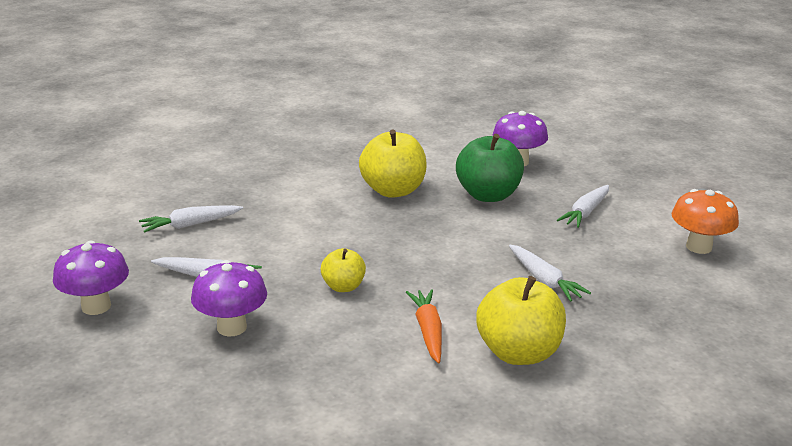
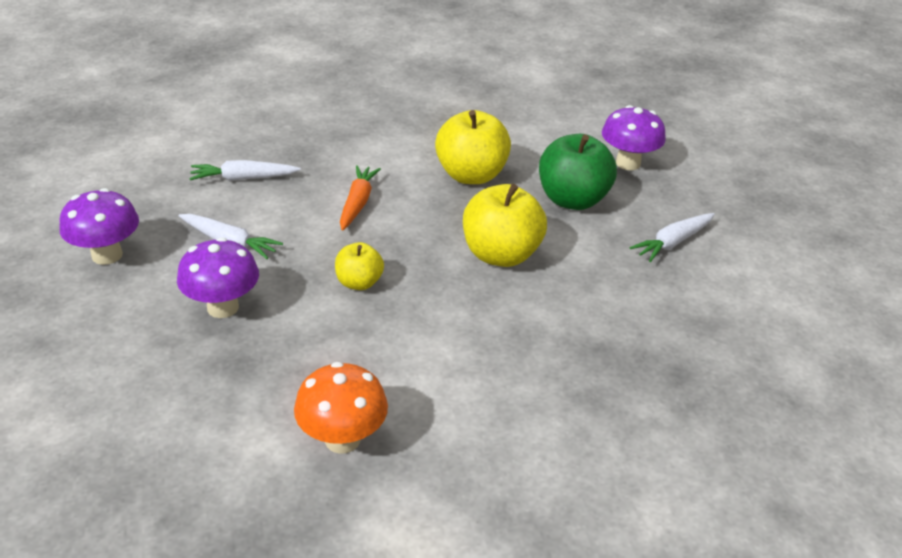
camera: 15 degrees right, 10 degrees up
(428, 331) = (420, 356): orange carrot -> orange carrot (357, 203)
(518, 353) = (504, 405): yellow apple -> yellow apple (500, 255)
(544, 280) = (581, 320): white carrot -> none
(699, 247) = (786, 313): orange mushroom -> orange mushroom (342, 439)

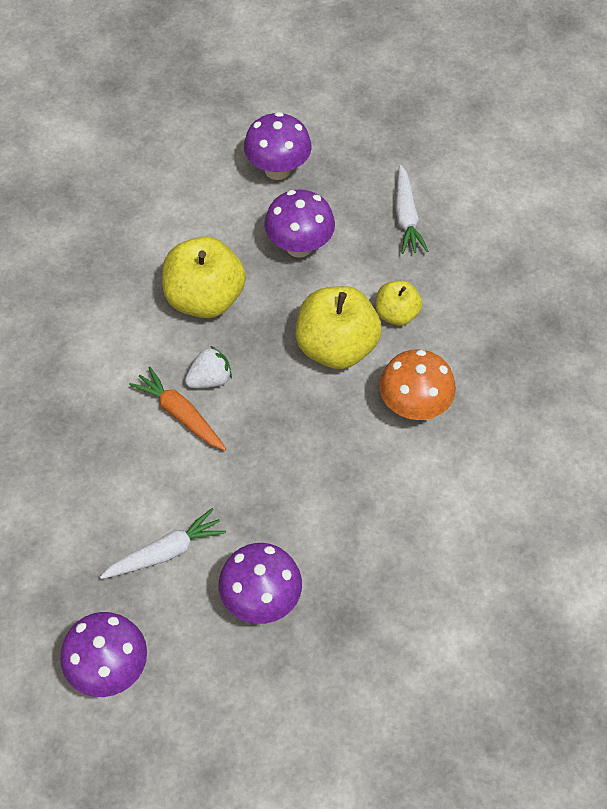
camera: 55 degrees left, 20 degrees up
(243, 178) = (62, 492): white carrot -> none
(342, 439) = (480, 584): orange mushroom -> orange mushroom (413, 406)
(359, 283) = (300, 475): yellow apple -> yellow apple (396, 314)
(402, 205) = (209, 379): none -> white strawberry
(572, 200) = (299, 246): green apple -> purple mushroom

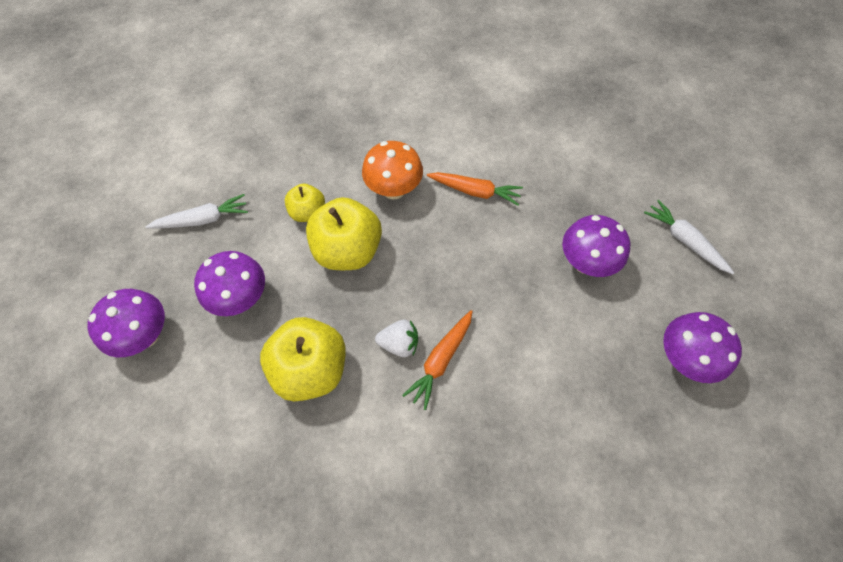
camera: 100 degrees left, 5 degrees up
(165, 552) = (571, 340): white carrot -> white carrot (684, 240)
(209, 379) = (399, 343): white strawberry -> white strawberry turned 135 degrees clockwise
(394, 498) = (475, 191): none -> orange carrot

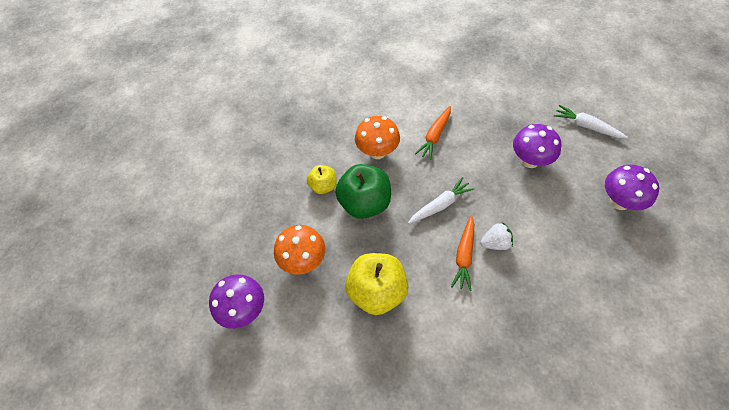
camera: 15 degrees left, 5 degrees down
(203, 219) = (247, 215): white carrot -> white carrot (440, 205)
(241, 298) = (303, 261): purple mushroom -> orange mushroom
(348, 250) = (365, 203): yellow apple -> green apple
(399, 343) = (430, 254): white strawberry -> white strawberry (495, 243)
(475, 191) = (435, 136): orange carrot -> orange carrot turned 120 degrees clockwise

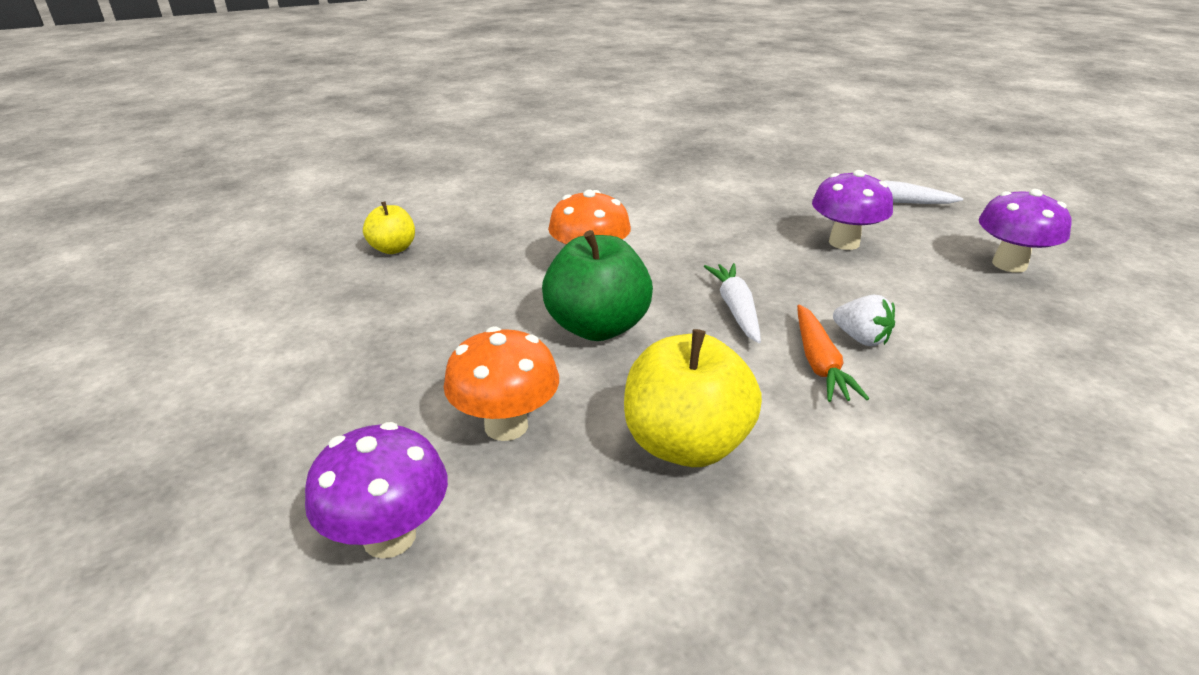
camera: 20 degrees left, 25 degrees down
(323, 186) = (507, 318): yellow apple -> yellow apple (393, 249)
(435, 136) = (677, 237): orange carrot -> none
(440, 205) = (735, 309): white carrot -> white carrot turned 45 degrees counterclockwise
(495, 243) = (861, 338): white strawberry -> white strawberry turned 75 degrees clockwise

